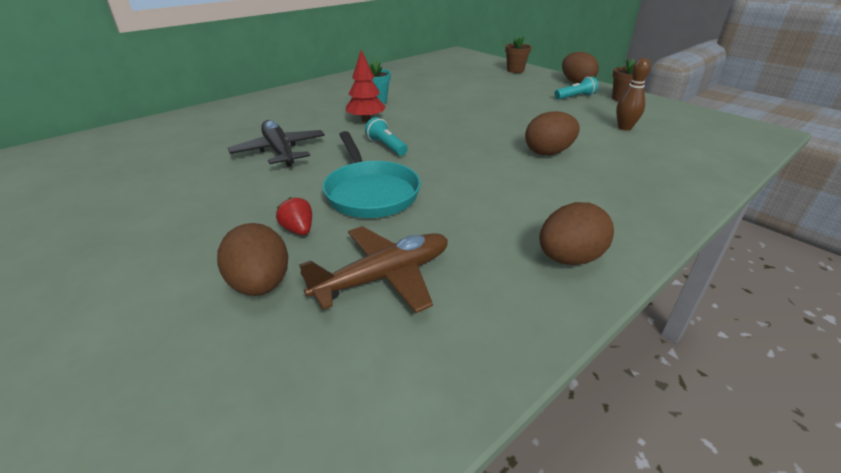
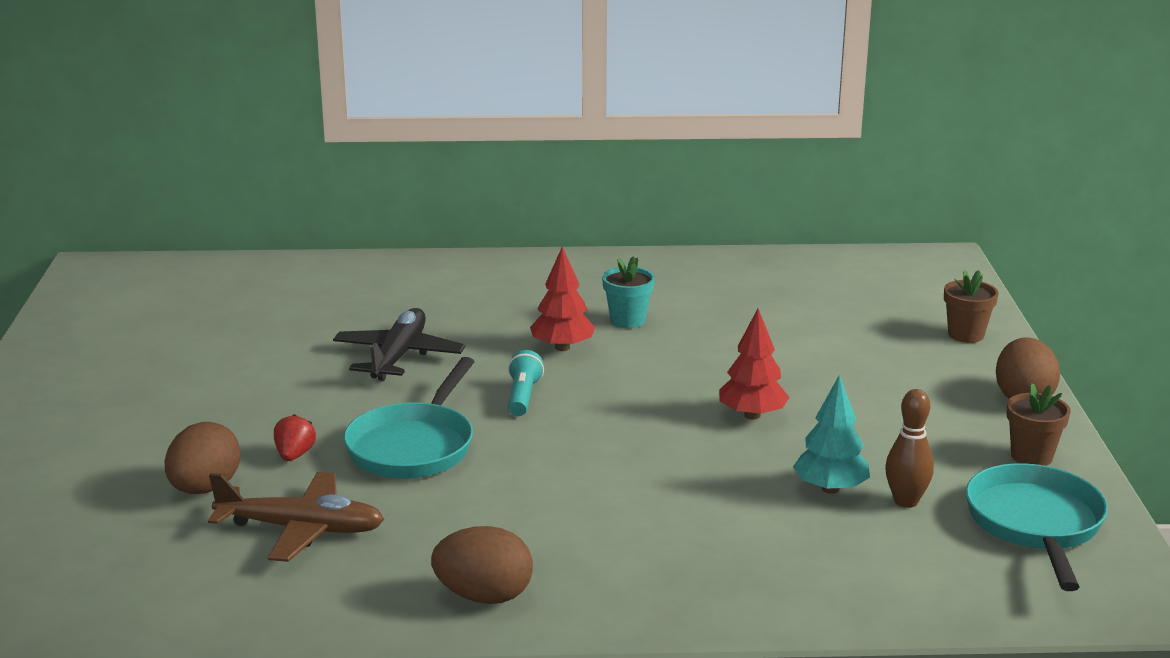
camera: 40 degrees right, 10 degrees down
(503, 118) = (752, 415): none -> red tree
(548, 152) = (707, 487): brown egg -> none
(575, 97) = (952, 423): turquoise flashlight -> none
(591, 134) = (830, 489): none -> turquoise tree
(677, 119) = (1035, 525): none -> turquoise pan

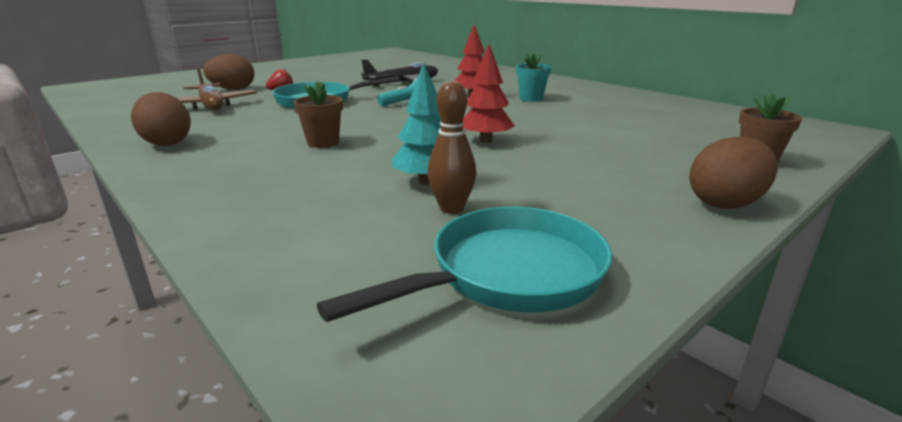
camera: 50 degrees right, 0 degrees up
(1031, 456) = (634, 235): brown flower pot -> brown flower pot (323, 143)

